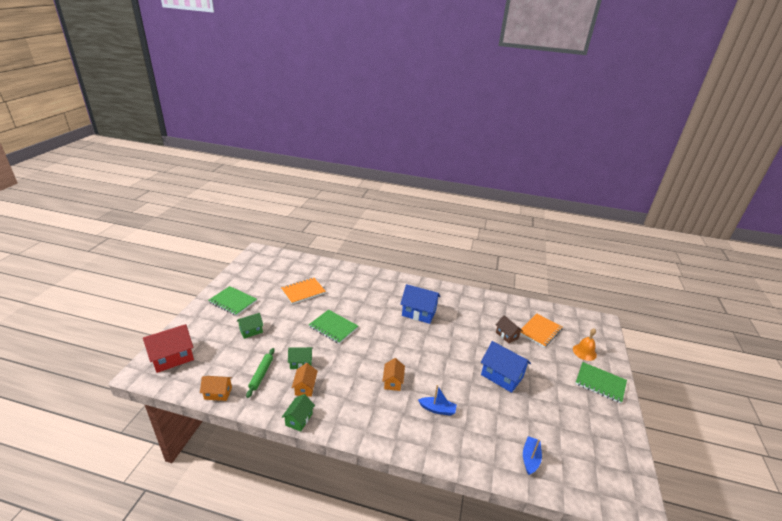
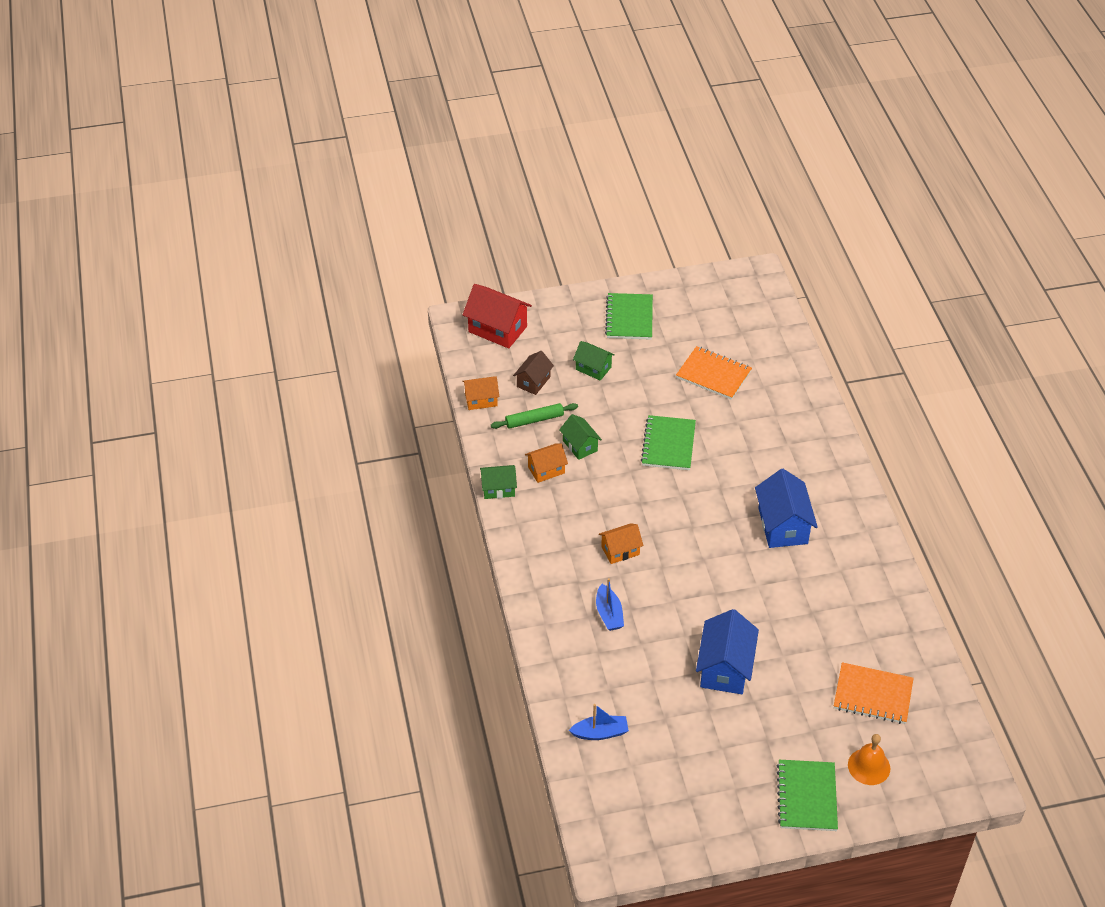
camera: 65 degrees right, 15 degrees up
(218, 393) = (481, 400): orange house -> orange house turned 75 degrees counterclockwise
(507, 335) = (823, 652): brown house -> brown house (533, 382)

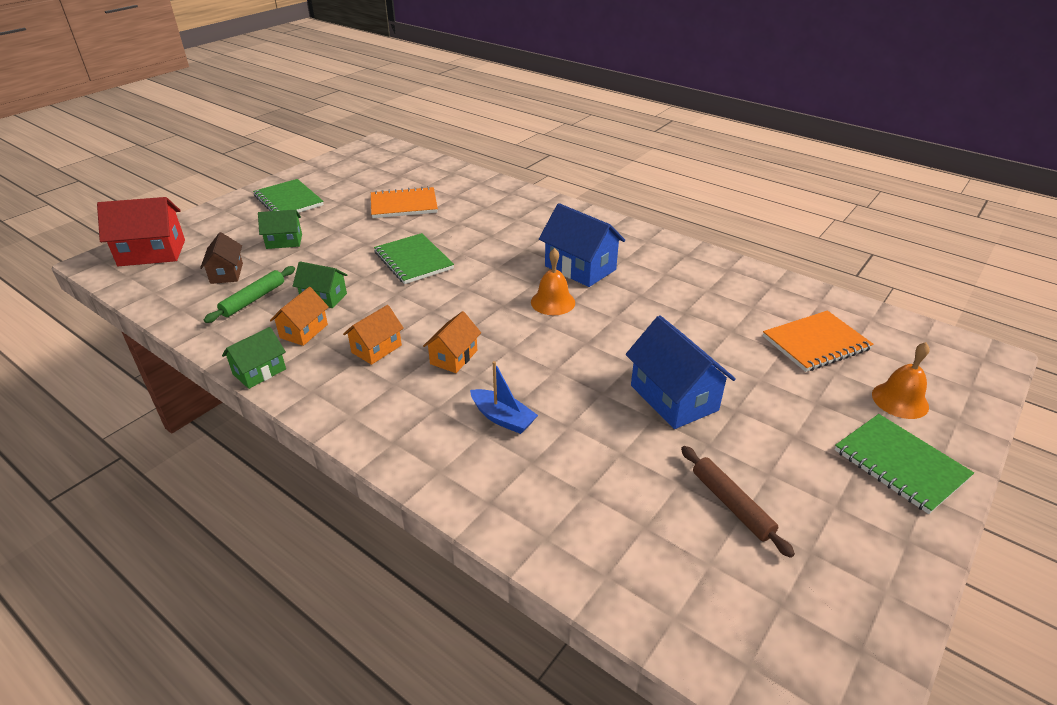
camera: 40 degrees left, 10 degrees down
(481, 400) = (174, 309): orange house -> orange house (376, 349)
(600, 733) = (632, 550): blue boat -> none
(679, 748) = (731, 504): none -> brown rolling pin
(729, 545) = (553, 302): none -> orange bell

